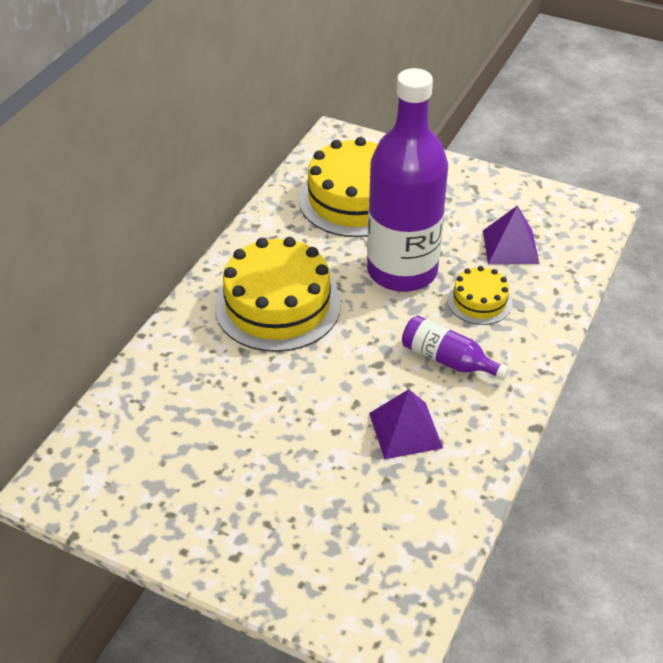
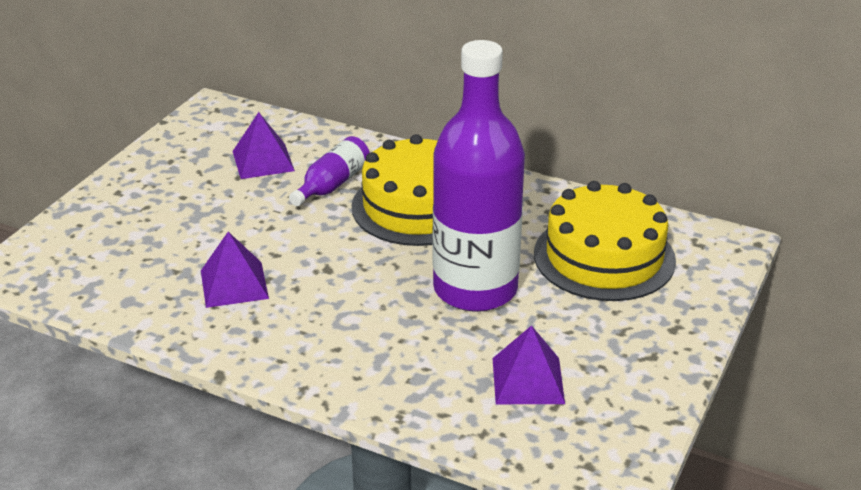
camera: 90 degrees right, 10 degrees down
(181, 427) = (263, 161): none -> purple pyramid
(448, 360) = (328, 317): purple bottle -> purple bottle (332, 184)
(479, 301) = (423, 346): yellow cake -> none

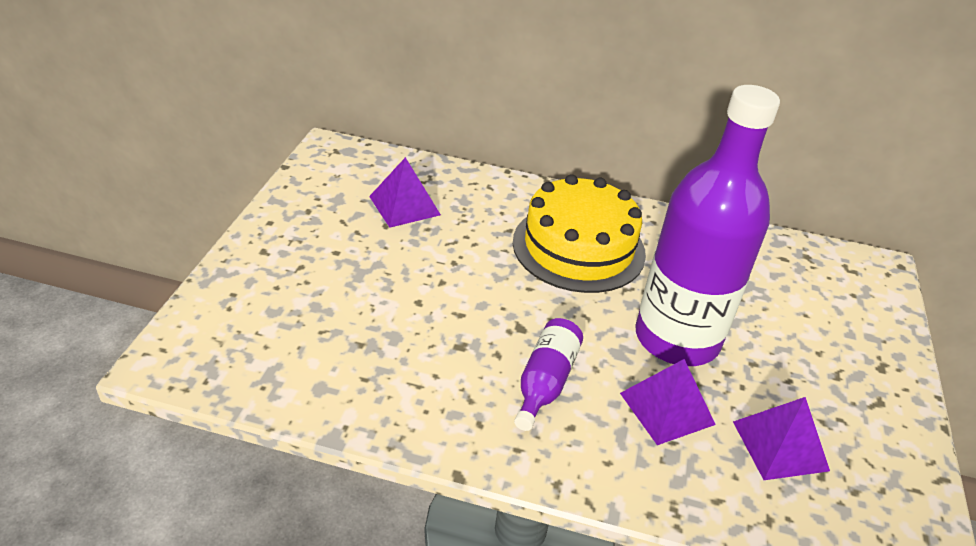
camera: 15 degrees left, 5 degrees up
(234, 284) = (430, 355): purple pyramid -> purple pyramid (666, 408)
(332, 184) = (484, 228): purple bottle -> purple bottle (545, 382)
(604, 257) = (777, 291): yellow cake -> none

